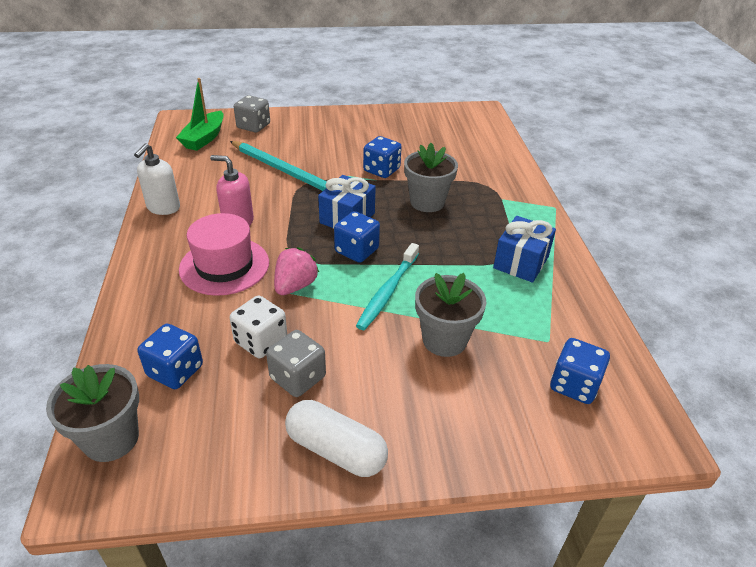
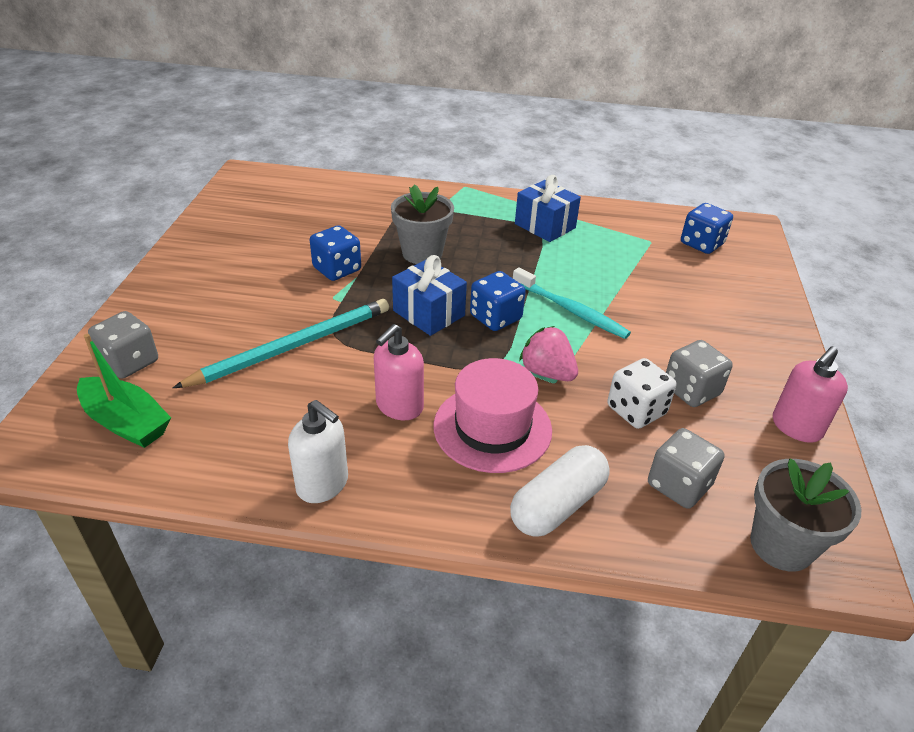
camera: 75 degrees left, 0 degrees up
(175, 371) = (678, 485): blue dice -> grey dice
(263, 461) = (796, 427): none -> pink soap dispenser
(336, 450) = (779, 379): white capsule -> white capsule (557, 505)
(444, 340) = (645, 292): grey flower pot -> none

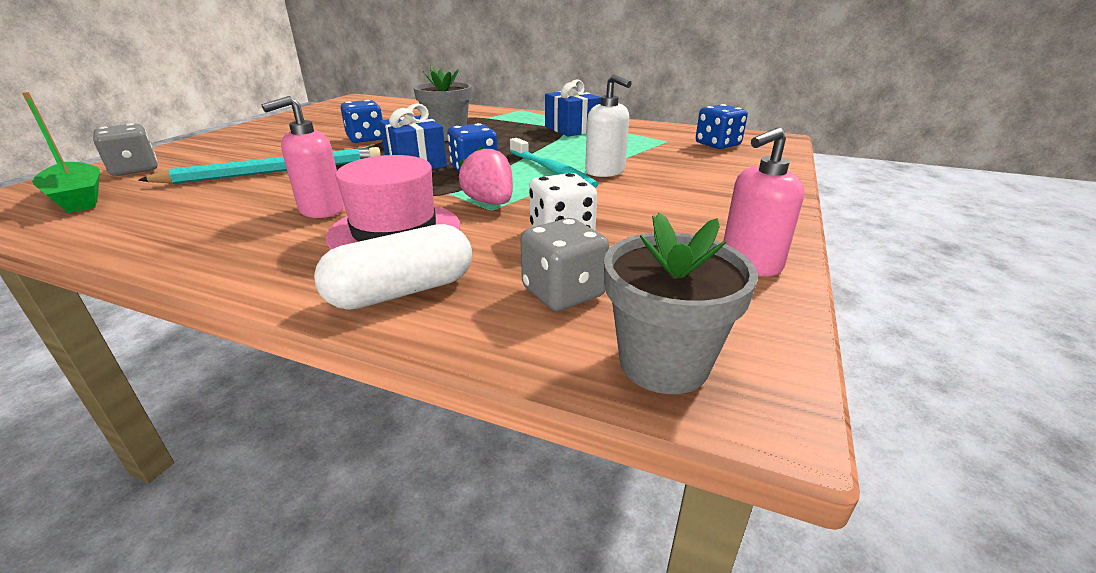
camera: 15 degrees right, 10 degrees down
(323, 484) = (182, 250): white soap dispenser -> white soap dispenser (605, 172)
(691, 390) = (637, 226): grey dice -> none

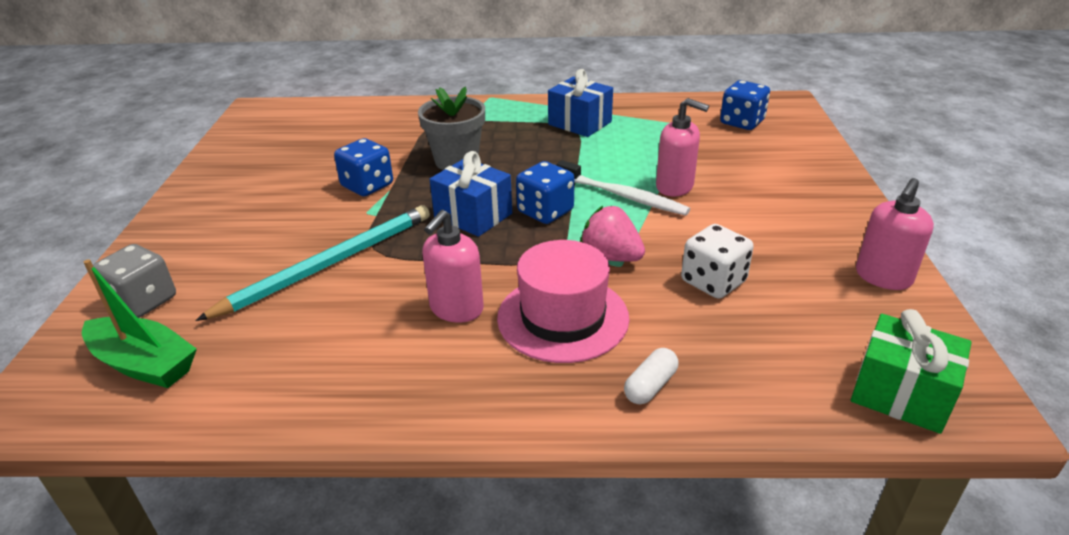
camera: 20 degrees left, 5 degrees up
(402, 291) = (650, 386): white capsule -> white capsule, size x0.54
(552, 170) = (623, 196): turquoise toothbrush -> white toothbrush
(563, 292) = (776, 349): grey dice -> none
(605, 172) = (675, 187): white soap dispenser -> pink soap dispenser
(663, 363) = (901, 394): grey flower pot -> green gift

